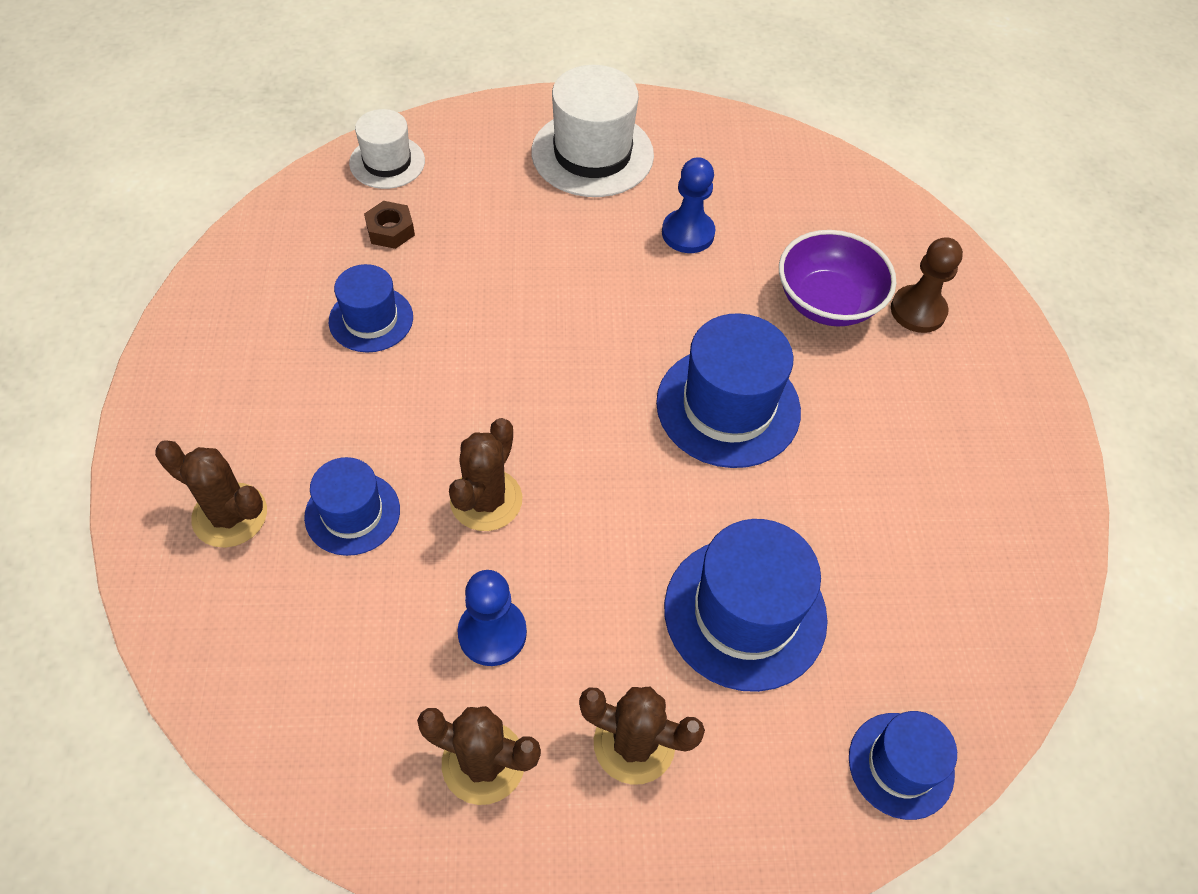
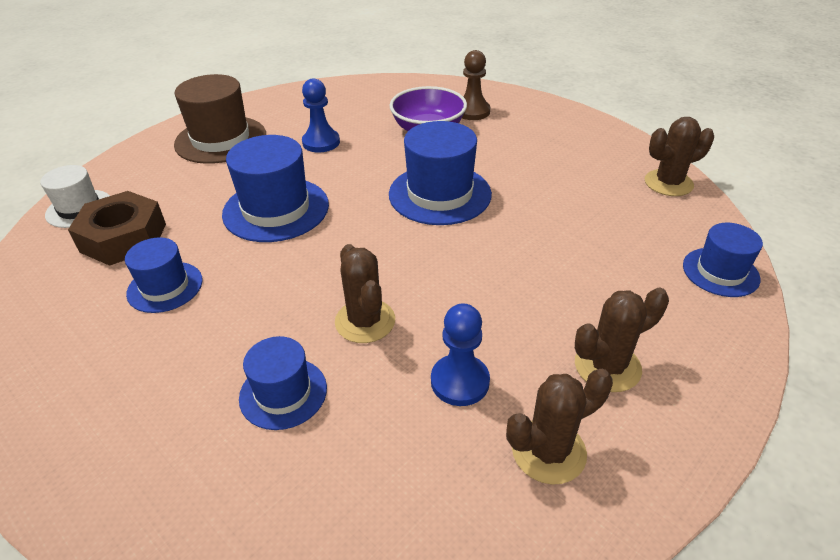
camera: 40 degrees left, 15 degrees down
(230, 515) = (184, 467): brown cactus -> brown cactus (668, 183)
(390, 230) = (123, 238): brown nut -> brown nut, size x1.96
(592, 154) = (221, 139): white hat -> brown hat
(745, 613) = (570, 267): blue hat -> blue hat (276, 209)

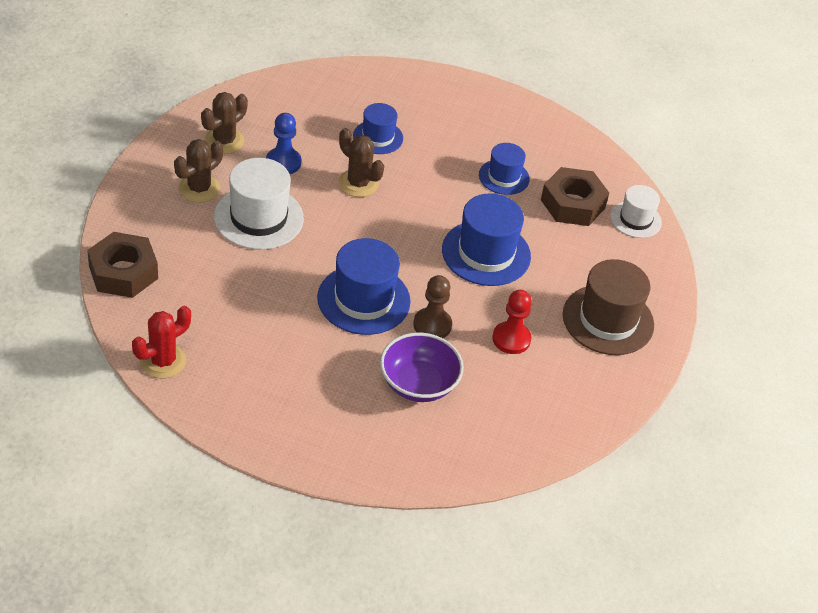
camera: 150 degrees right, 5 degrees up
(321, 142) = (511, 339): blue pawn -> red pawn
(472, 111) = (387, 428): brown pawn -> brown pawn (432, 325)
(527, 303) = (258, 218): none -> white hat
(668, 183) = (163, 361): brown cactus -> red cactus
(720, 272) = (123, 272): blue hat -> brown nut

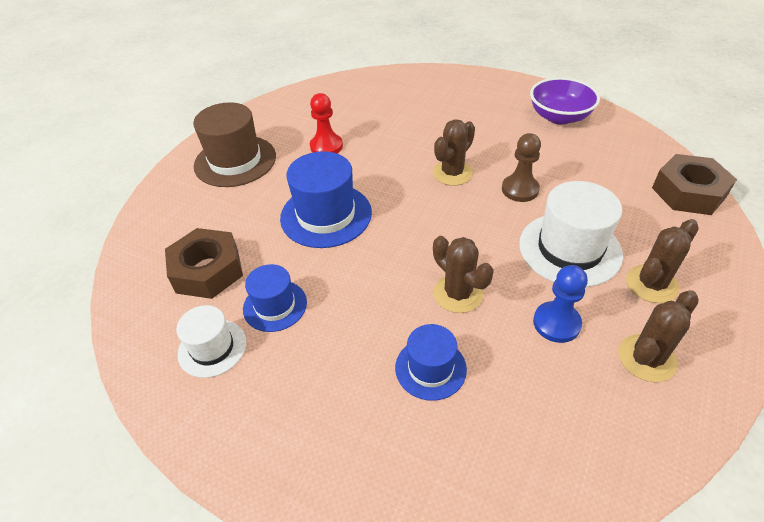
camera: 165 degrees left, 0 degrees up
(163, 361) = (617, 128): red cactus -> none
(363, 299) = (452, 173): blue hat -> brown cactus
(418, 384) = (409, 118): purple bowl -> purple bowl (559, 117)
(432, 325) = (392, 155): brown pawn -> brown pawn (520, 189)
(635, 219) = (147, 253): white hat -> white hat (212, 348)

